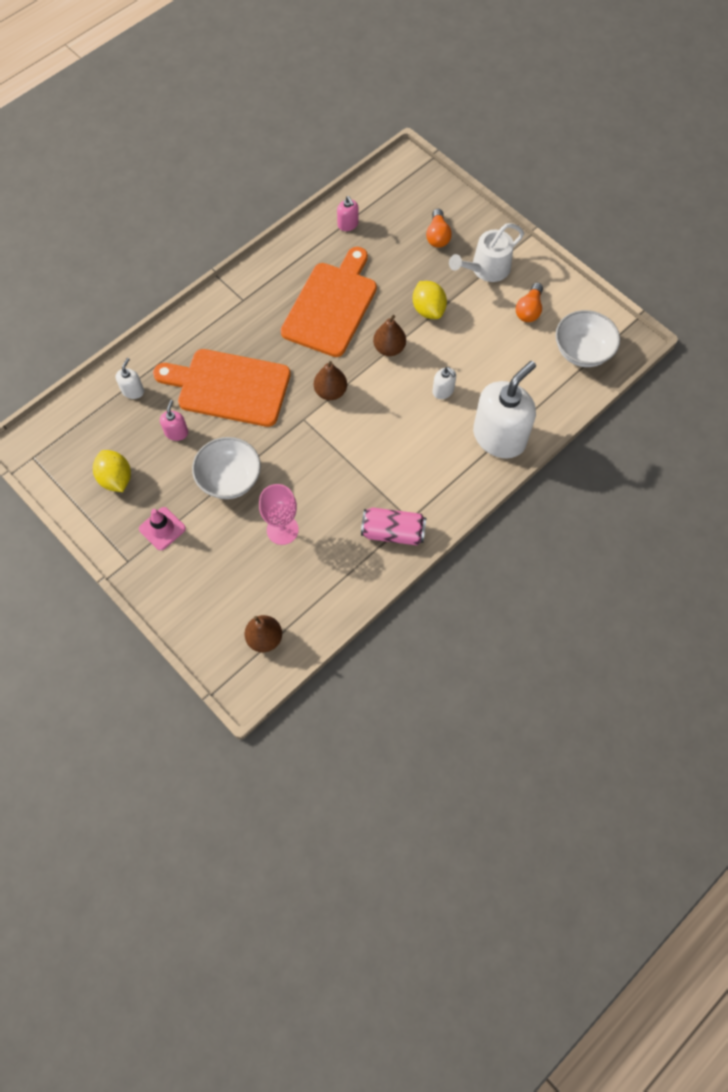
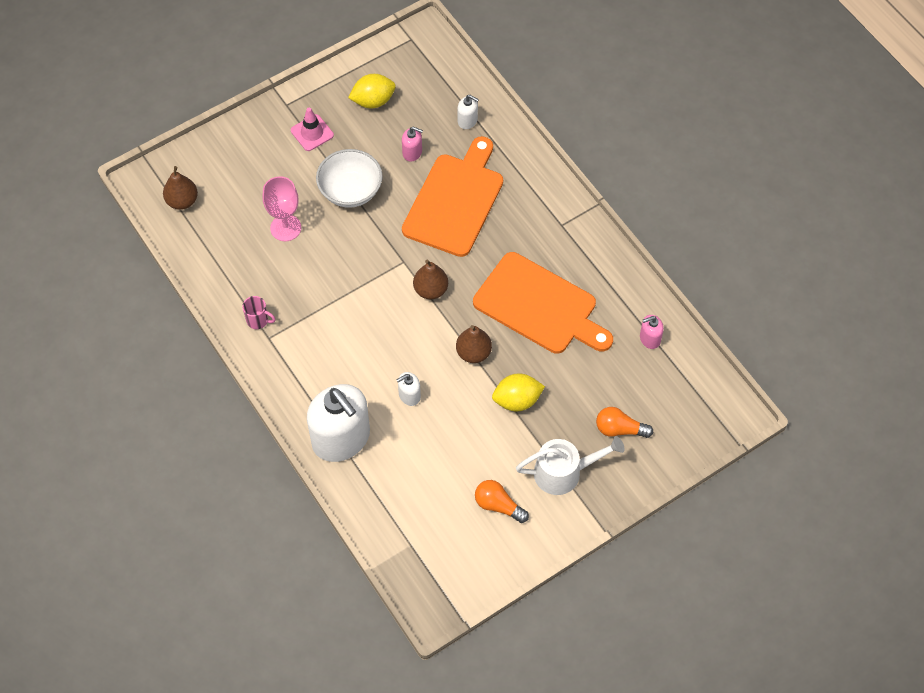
camera: 100 degrees right, 5 degrees down
(393, 532) = (258, 320): pink can -> pink mug
(486, 269) = (564, 472): white watering can -> white watering can turned 105 degrees clockwise
(582, 351) = (431, 549): white bowl -> none

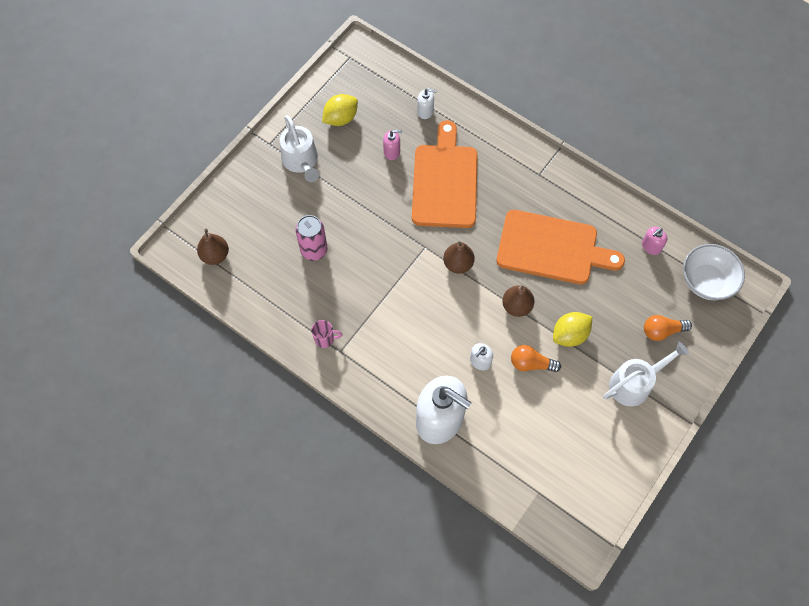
camera: 20 degrees left, 5 degrees up
(285, 228) = (314, 250): pink goblet -> pink can
(312, 133) = (301, 161): pink traffic cone -> white watering can
(350, 191) = (355, 200): white bowl -> white bowl (706, 281)
(498, 505) = (595, 431): orange light bulb -> orange light bulb (531, 363)

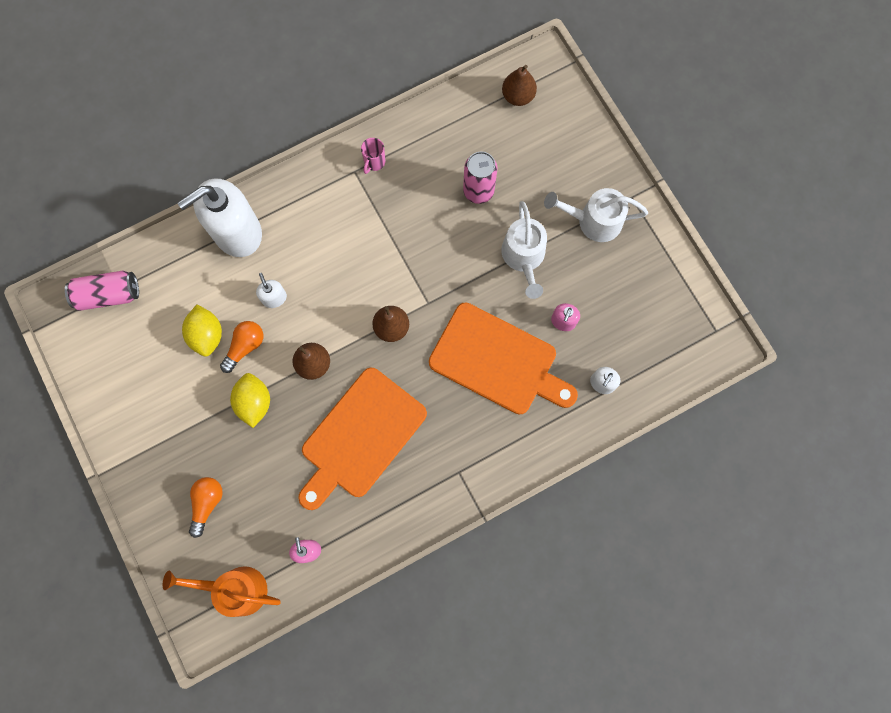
camera: 115 degrees right, 10 degrees up
(341, 118) = (632, 285): yellow lemon -> yellow lemon (207, 335)
(548, 498) = (108, 295): none -> pink can
(634, 383) = (169, 440): white watering can -> white watering can (524, 257)
(706, 281) = (235, 589): white bowl -> orange watering can

